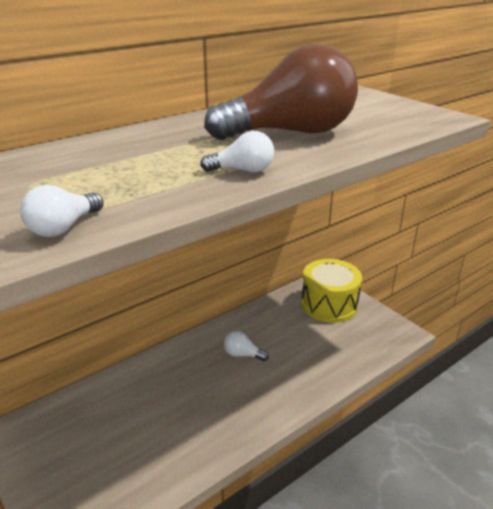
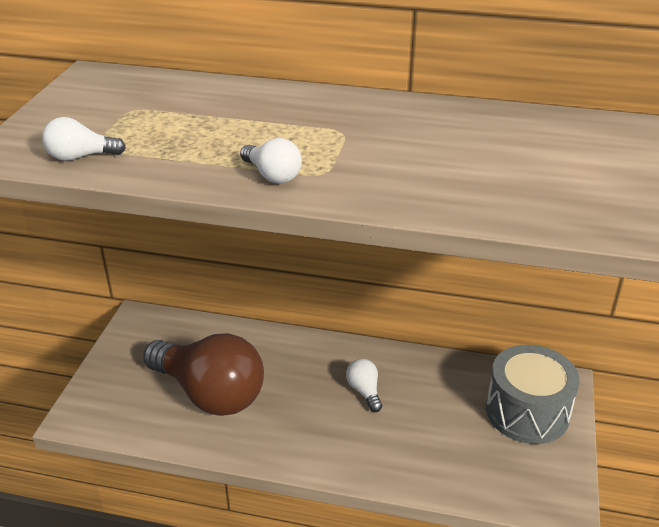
camera: 50 degrees right, 5 degrees up
(290, 133) = (406, 159): brown light bulb -> brown light bulb (210, 394)
(329, 304) = (527, 412): yellow drum -> grey drum

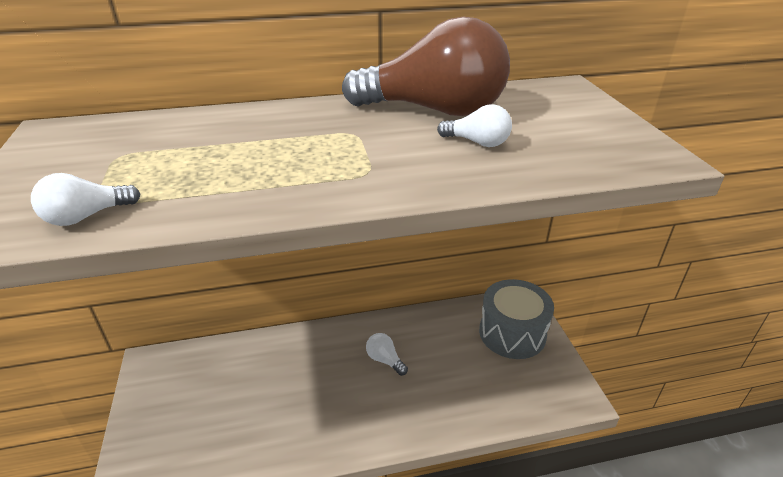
camera: 25 degrees left, 0 degrees up
(210, 394) = (252, 411): brown light bulb -> brown light bulb (434, 110)
(272, 175) = (320, 186): white light bulb -> white light bulb (477, 142)

